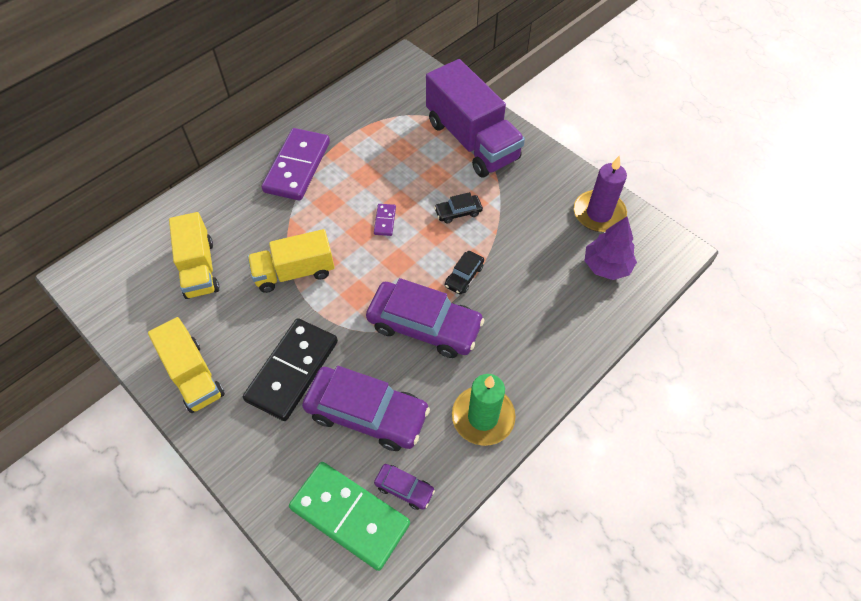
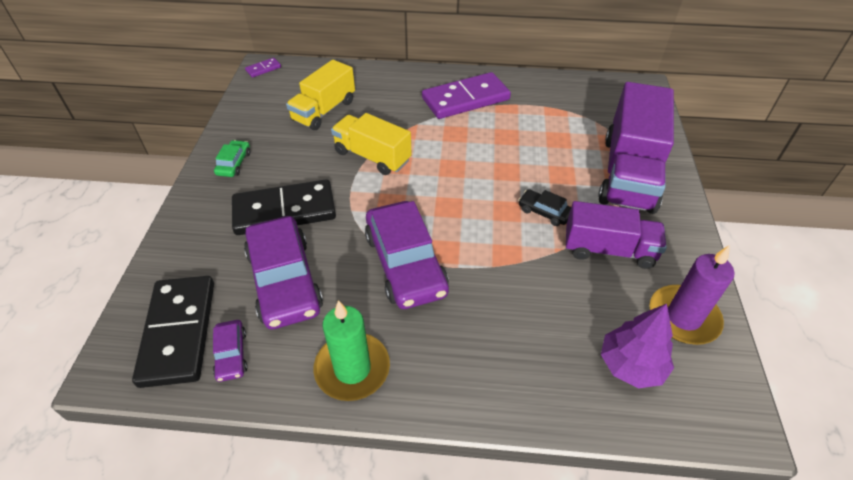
camera: 50 degrees right, 10 degrees down
(193, 375) = (234, 163): yellow truck -> green car
(350, 515) = (179, 332): green domino -> black domino
(385, 221) = (478, 174): purple domino -> purple domino (263, 69)
(464, 276) = (485, 258): black car -> none
(520, 205) = (608, 250): none -> purple truck

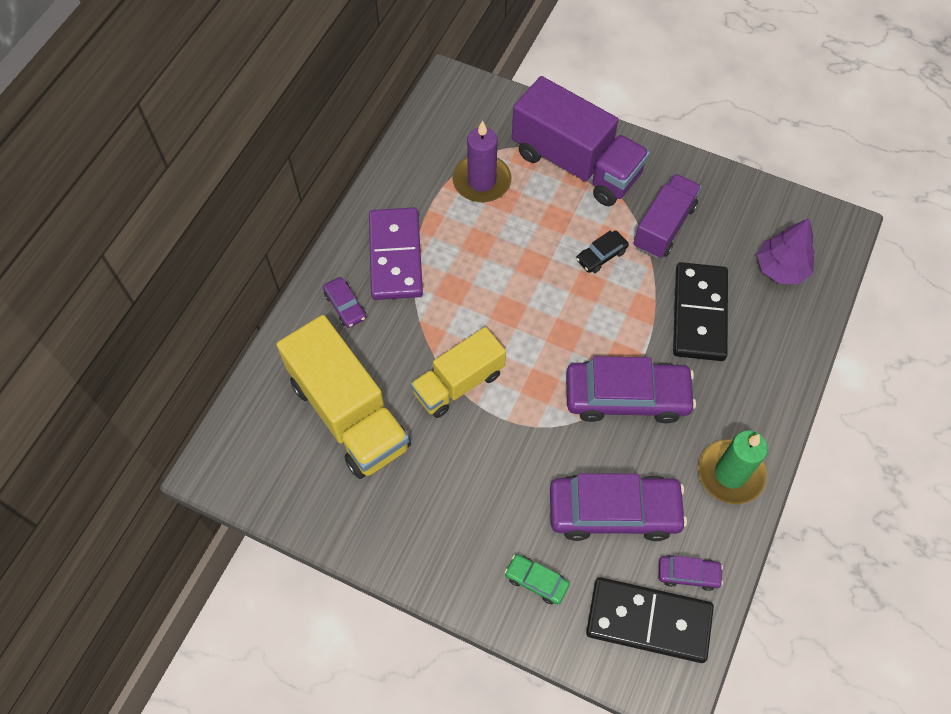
camera: 70 degrees left, 15 degrees up
(234, 163) = (410, 536): green car -> green car (536, 581)
(263, 69) = (217, 470): purple domino -> none
(284, 211) = (514, 493): black domino -> black domino (699, 314)
(324, 111) = (349, 414): yellow truck -> yellow truck, size x1.58
(410, 87) = (345, 306): none -> purple car
(683, 317) = (748, 210): purple candle -> purple candle (481, 181)

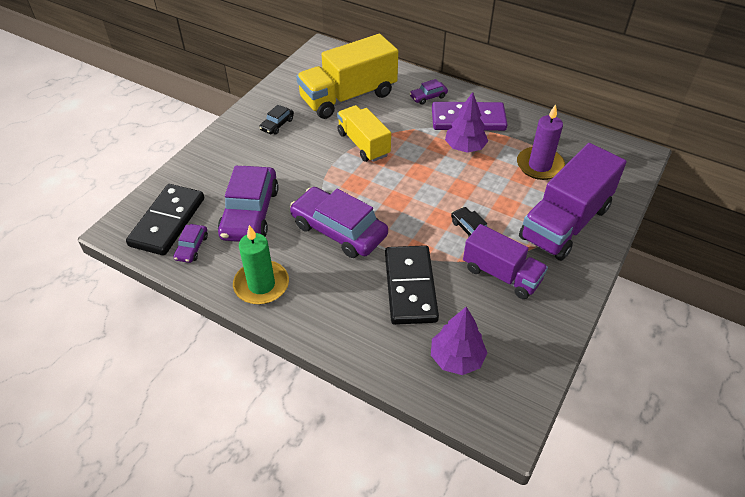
camera: 95 degrees right, 15 degrees down
(423, 509) = (277, 124): none -> black car
(455, 260) = (465, 147): none -> purple tree
(536, 581) = (214, 170): green car -> none
(626, 397) = (339, 230): purple car -> purple car turned 120 degrees clockwise
(699, 314) = (410, 287): black domino -> black domino turned 75 degrees clockwise

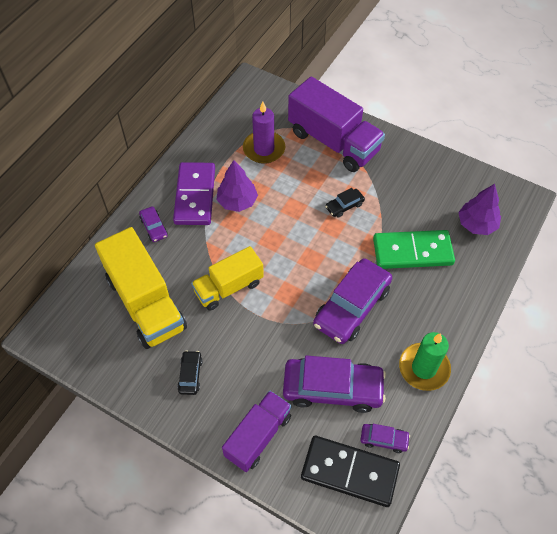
camera: 90 degrees left, 10 degrees up
(277, 124) = (190, 375): black car -> black car turned 120 degrees counterclockwise
(410, 287) = (412, 252): black domino -> green domino
(501, 274) = (392, 189): purple truck -> purple truck (258, 436)

